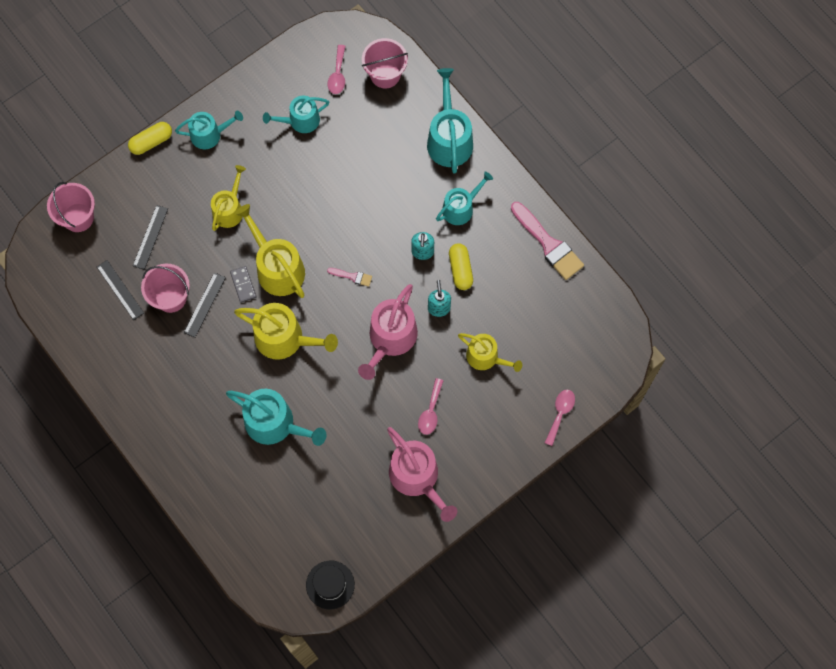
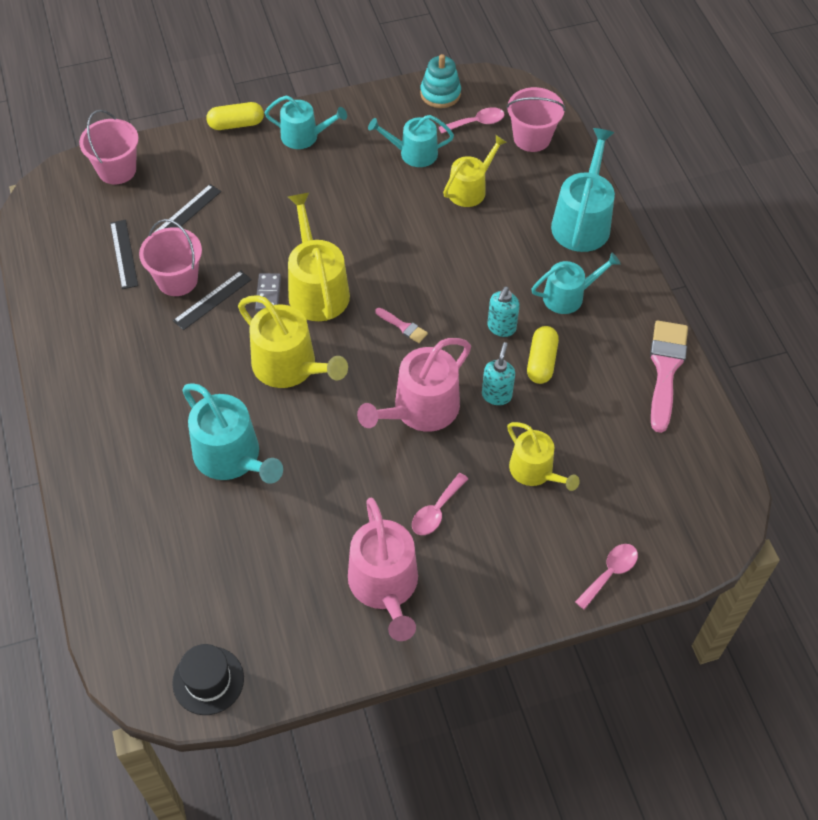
camera: 20 degrees right, 15 degrees down
(229, 209) = (290, 213): yellow watering can -> yellow watering can (470, 189)
(299, 56) = (440, 94): none -> turquoise stacking toy
(337, 75) = (476, 123): pink spoon -> pink spoon turned 135 degrees counterclockwise
(548, 244) = (665, 369): pink brush -> pink brush turned 150 degrees counterclockwise

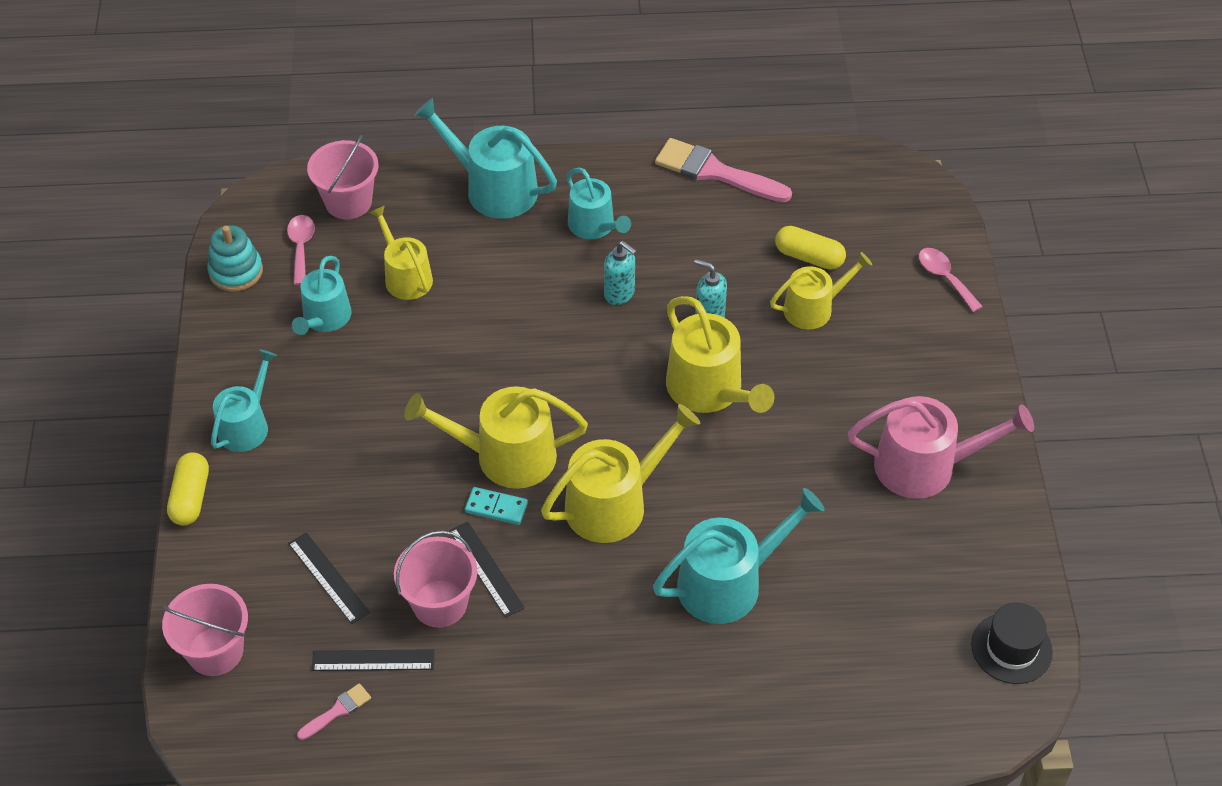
camera: 75 degrees left, 5 degrees down
(268, 294) = (496, 507): grey domino -> turquoise domino
(403, 326) = (590, 382): pink brush -> pink brush (337, 711)
(420, 409) = (709, 390): pink watering can -> yellow watering can
(436, 511) = (843, 403): pink spoon -> none
(541, 362) = (676, 270): yellow capsule -> yellow capsule (809, 257)
(568, 296) = (594, 226): turquoise watering can -> turquoise watering can turned 150 degrees clockwise

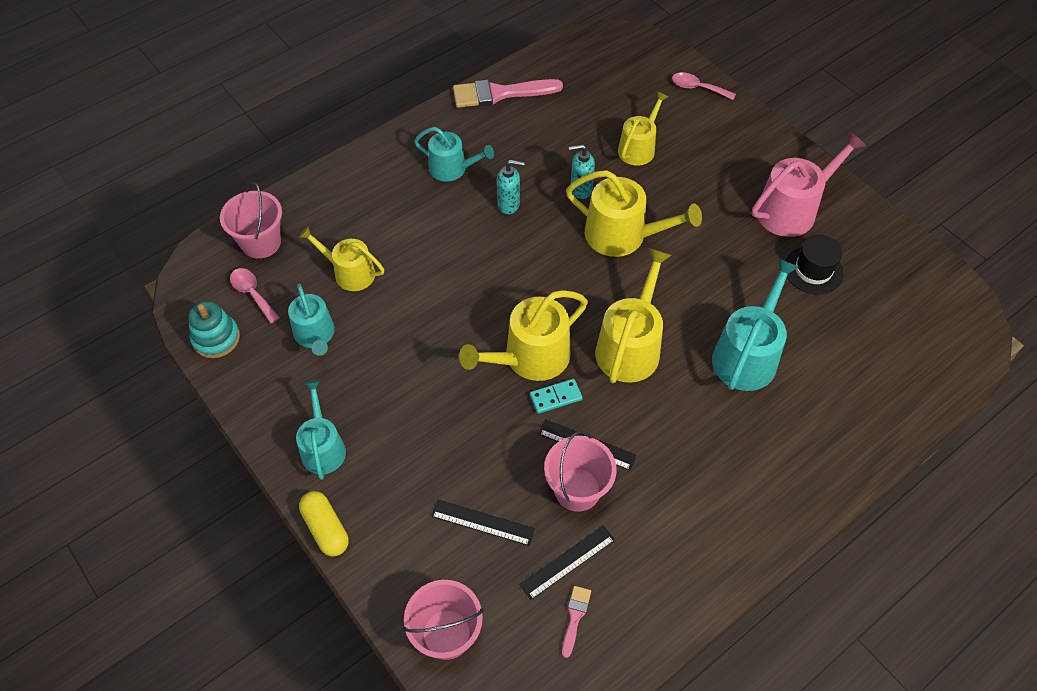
camera: 35 degrees left, 5 degrees up
(494, 188) = (360, 179): turquoise watering can -> none
(809, 257) = (607, 117): yellow capsule -> none
(1011, 648) = (940, 292): black hat -> black hat (813, 270)

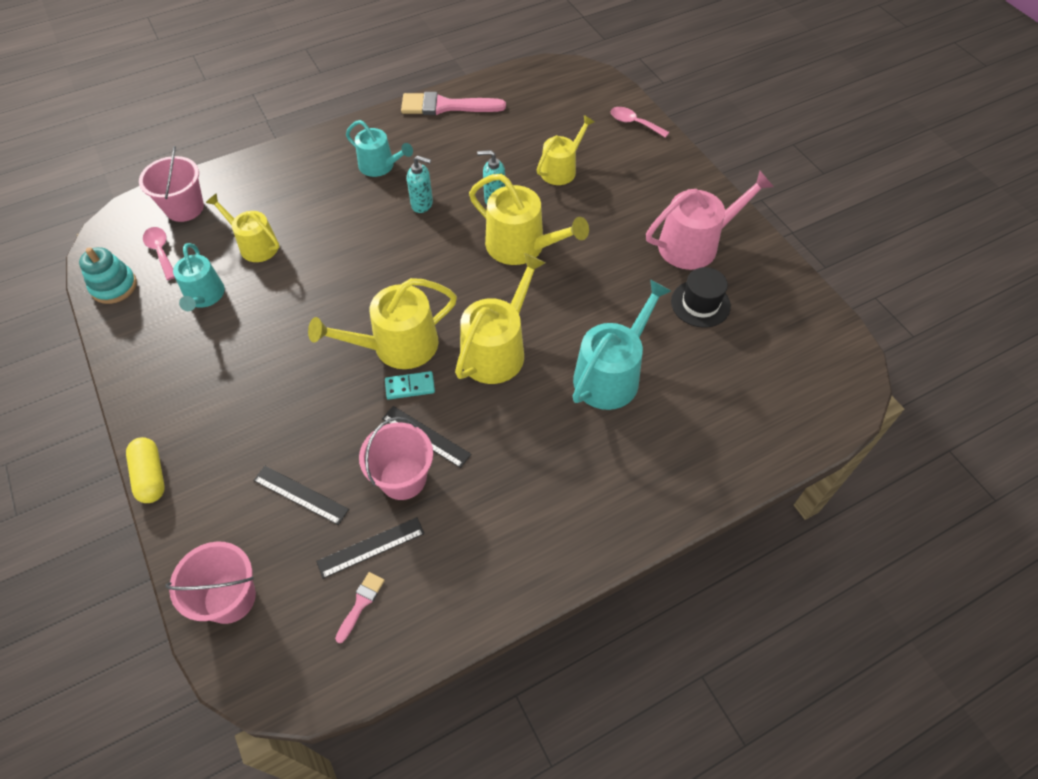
camera: 10 degrees right, 0 degrees up
(323, 447) = (175, 400): turquoise watering can -> none

